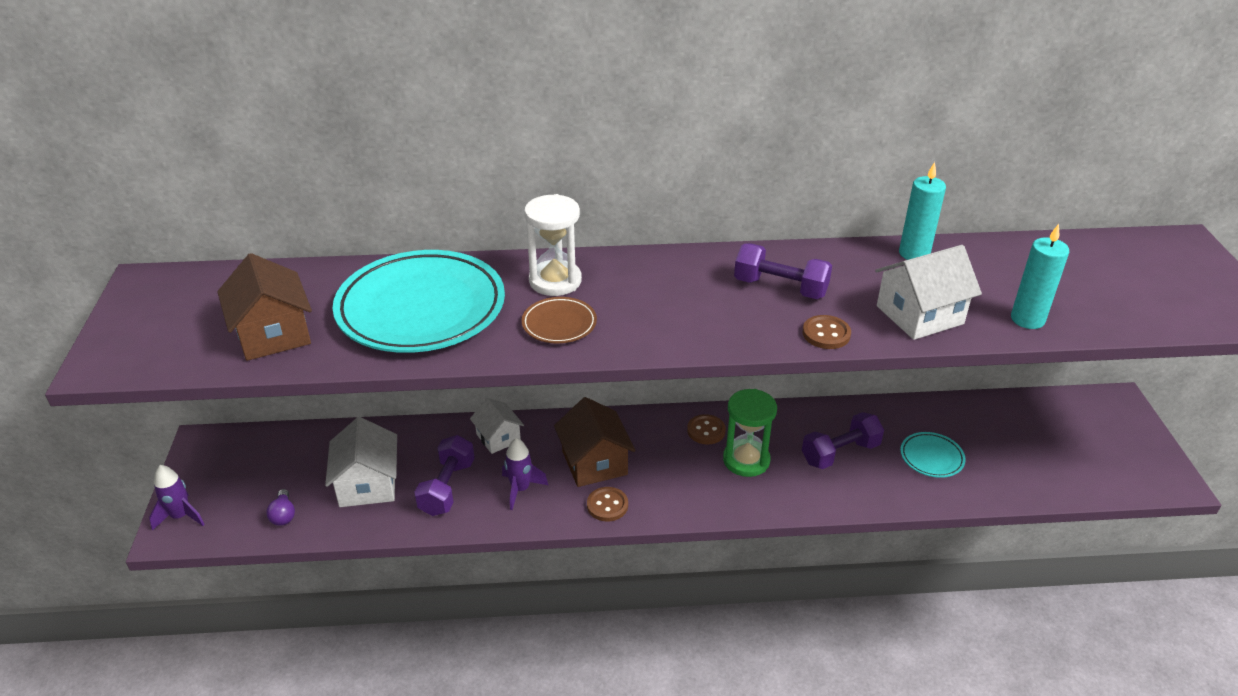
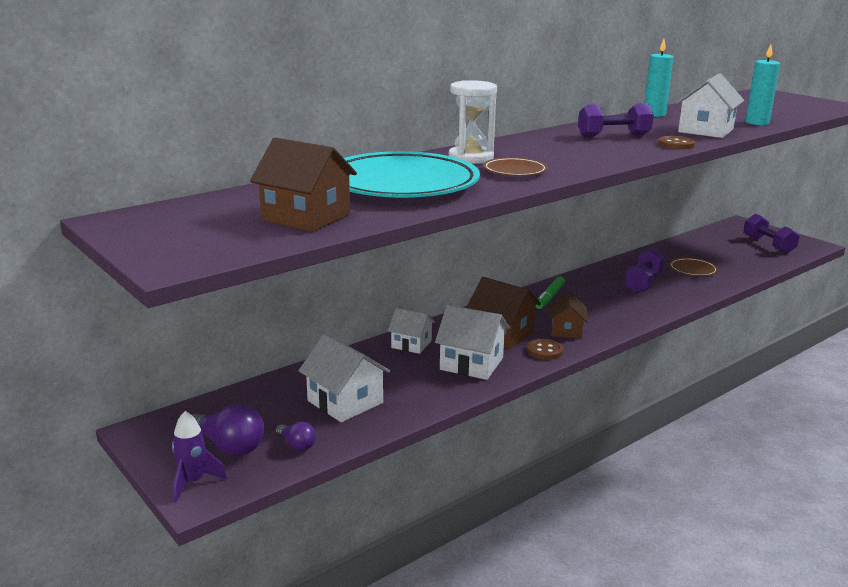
camera: 35 degrees left, 15 degrees down
(238, 491) = (229, 446): none -> purple light bulb
(447, 488) = (414, 381): purple dumbbell -> purple dumbbell (768, 245)
(520, 489) = (471, 364): purple rocket -> white house
(664, 488) = (566, 330): none -> brown house
(706, 431) = (549, 297): brown button -> green marker
(746, 460) = (595, 302): green hourglass -> none
(931, 457) = (692, 270): turquoise plate -> brown plate

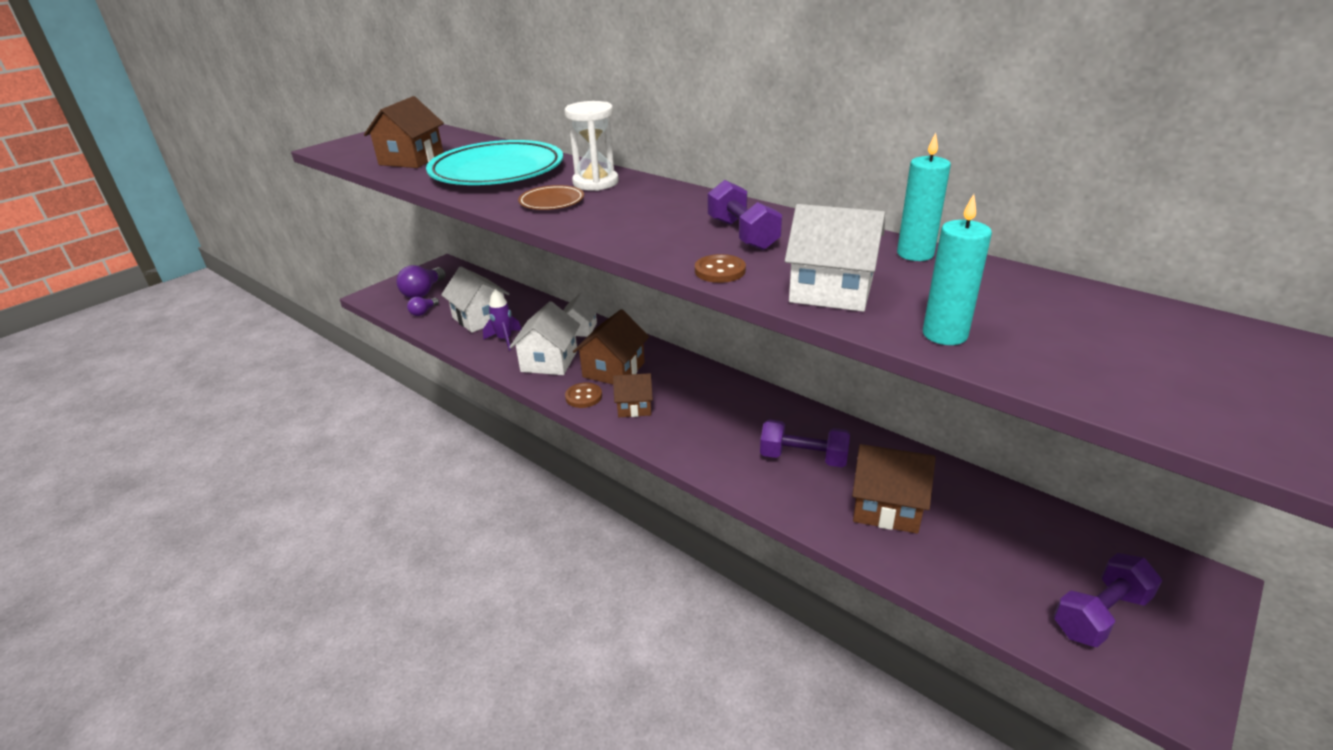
camera: 80 degrees right, 10 degrees up
(193, 482) = (385, 291): purple rocket -> purple rocket (504, 339)
(345, 402) = (480, 318): white house -> white house turned 75 degrees counterclockwise
(549, 297) = (717, 390): green marker -> none
(692, 270) = (886, 506): brown plate -> brown house

